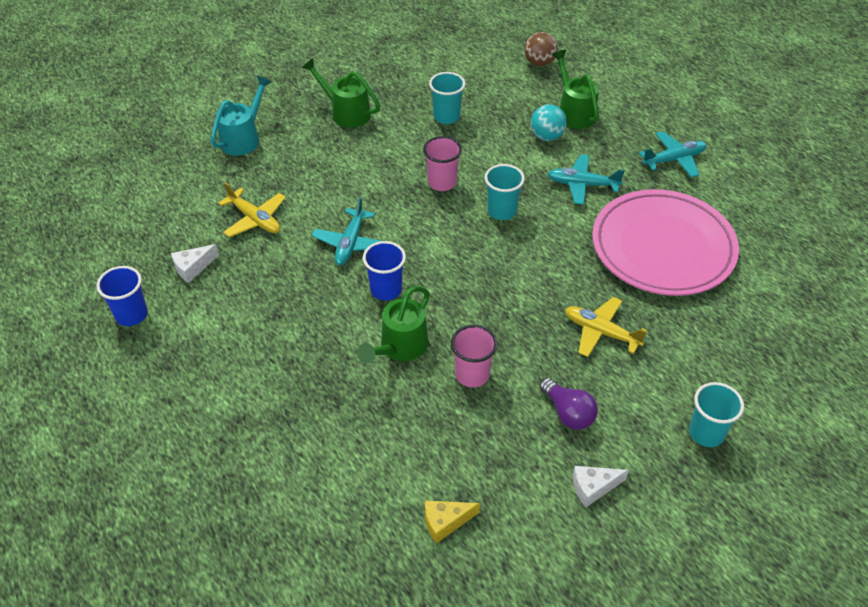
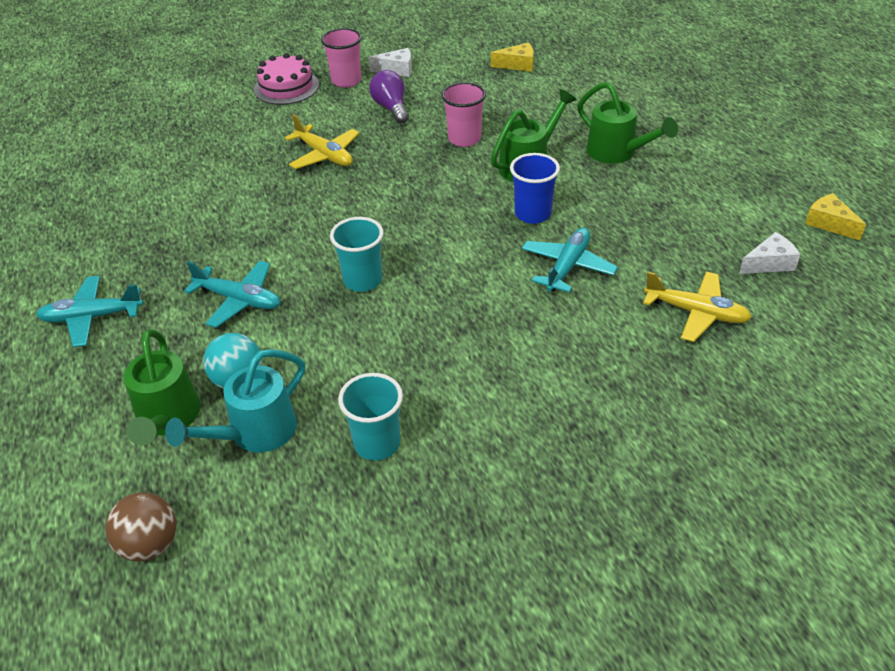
camera: 165 degrees left, 5 degrees down
(131, 315) = (829, 223): blue cup -> yellow cheese
(244, 138) = (733, 454): turquoise watering can -> turquoise watering can (254, 433)
(255, 219) = (696, 313): yellow plane -> yellow plane turned 150 degrees clockwise
(346, 112) = (550, 482): green watering can -> green watering can (617, 153)
(442, 182) = (426, 329): pink cup -> pink cup (346, 81)
(663, 247) = (202, 217): pink plate -> none
(706, 433) = (286, 87): turquoise cup -> pink cake

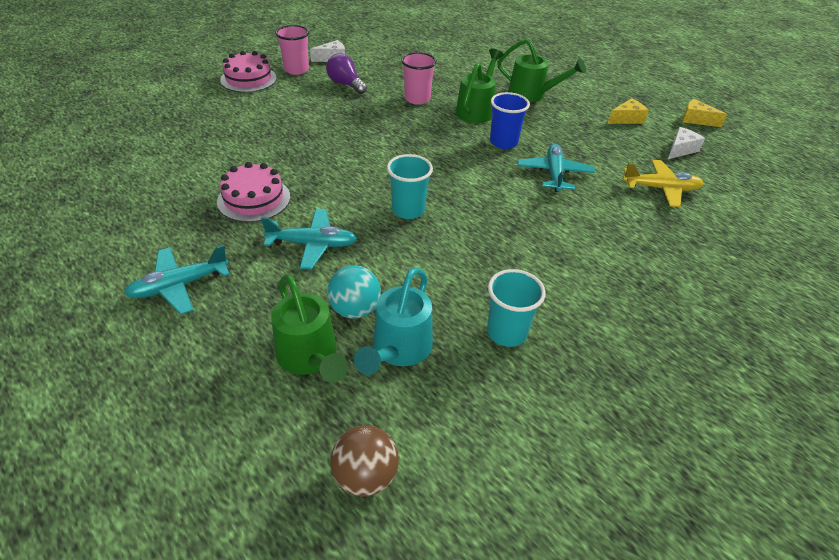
camera: 25 degrees left, 0 degrees up
(210, 237) = (254, 199): none -> pink cake
(325, 155) = (314, 124): yellow plane -> none
(518, 65) = (421, 46): yellow cheese -> yellow cheese (627, 119)

